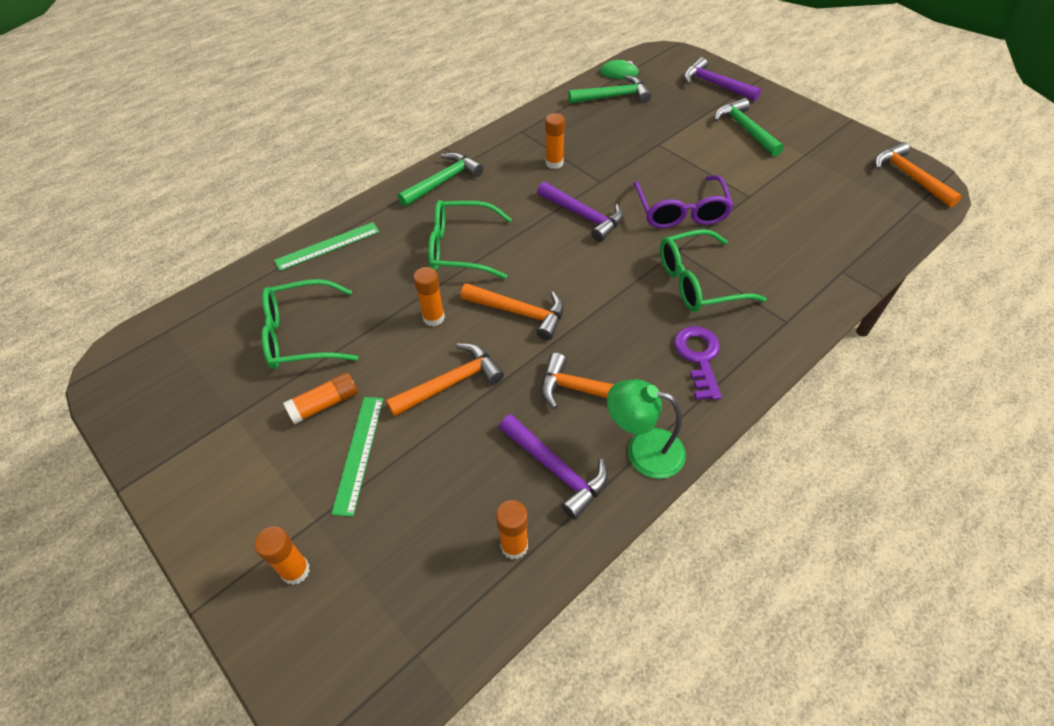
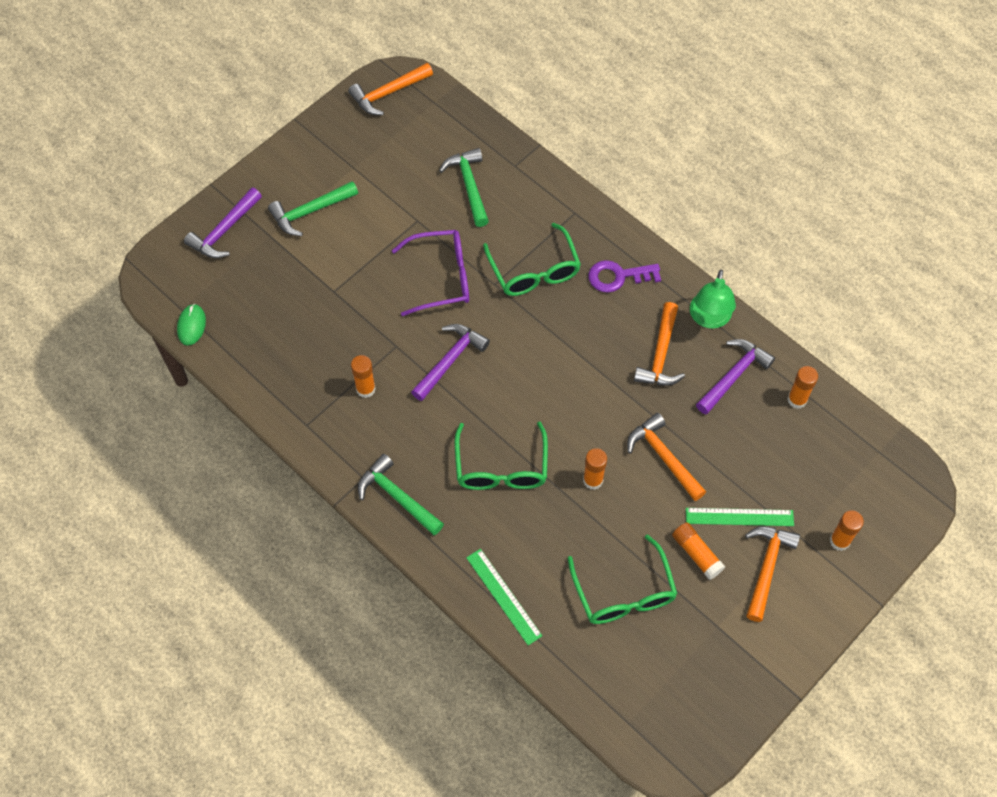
camera: 95 degrees left, 10 degrees up
(519, 312) = (581, 410): orange hammer -> orange hammer (766, 568)
(613, 96) = (242, 332): green hammer -> green hammer (469, 186)

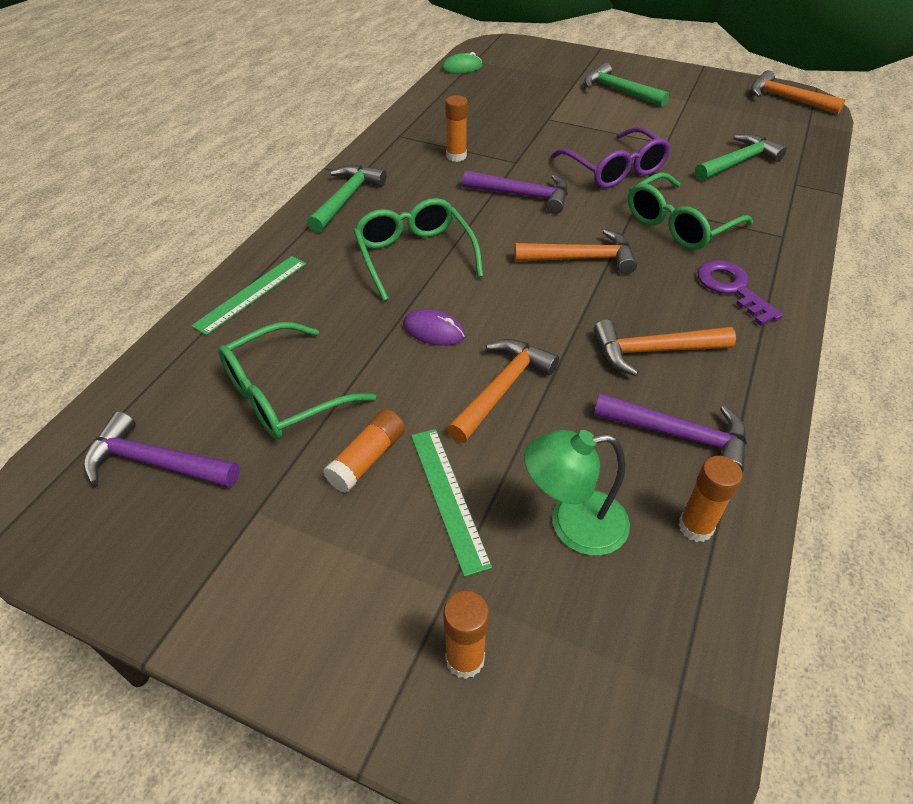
camera: 70 degrees right, 15 degrees down
(224, 231) = (563, 61): purple hammer -> purple hammer (155, 463)
(501, 467) = (414, 256): green glasses -> green glasses turned 90 degrees clockwise
(593, 480) = (433, 330): orange glue stick -> purple mouse
(709, 319) = (748, 387): green lamp -> green lamp (573, 524)
(766, 568) = (373, 554): orange hammer -> orange hammer (581, 258)

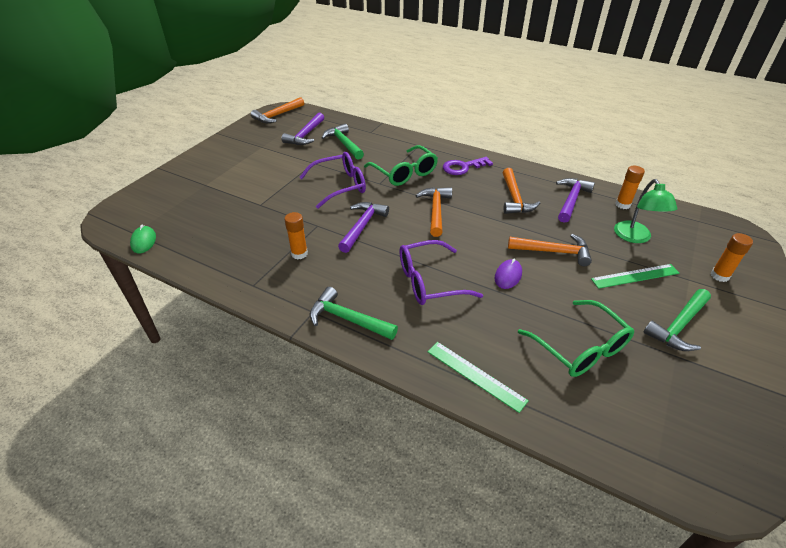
camera: 85 degrees left, 5 degrees down
(155, 463) = (660, 415): purple hammer -> purple hammer (305, 135)
(367, 459) = (620, 307): orange glue stick -> none
(414, 256) = (430, 281): green glasses -> purple glasses
(501, 389) = (553, 251): orange hammer -> orange hammer turned 150 degrees clockwise
(619, 91) = (234, 169): green hammer -> green hammer (679, 326)

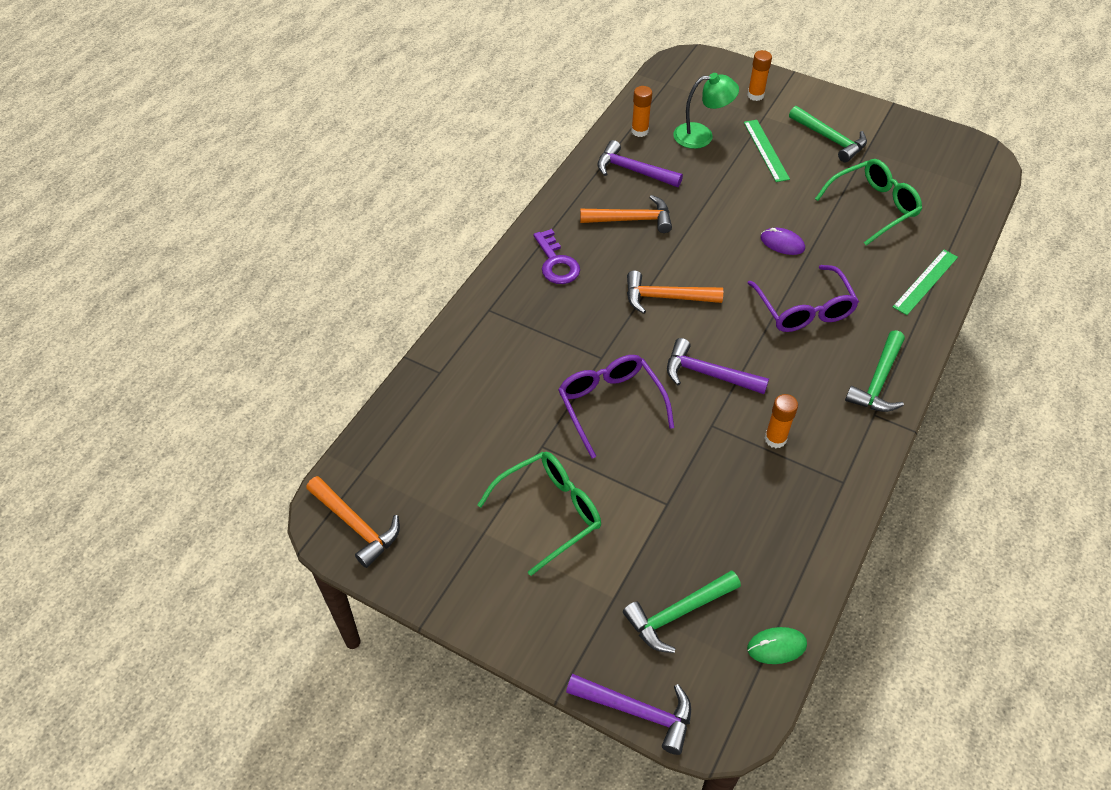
camera: 90 degrees left, 10 degrees up
(305, 135) = (444, 467): purple hammer -> purple hammer (637, 711)
(344, 144) = (479, 408): green hammer -> green hammer (678, 614)
(404, 173) = (572, 328): green glasses -> green glasses (549, 513)
(553, 251) = (735, 202): orange hammer -> none

